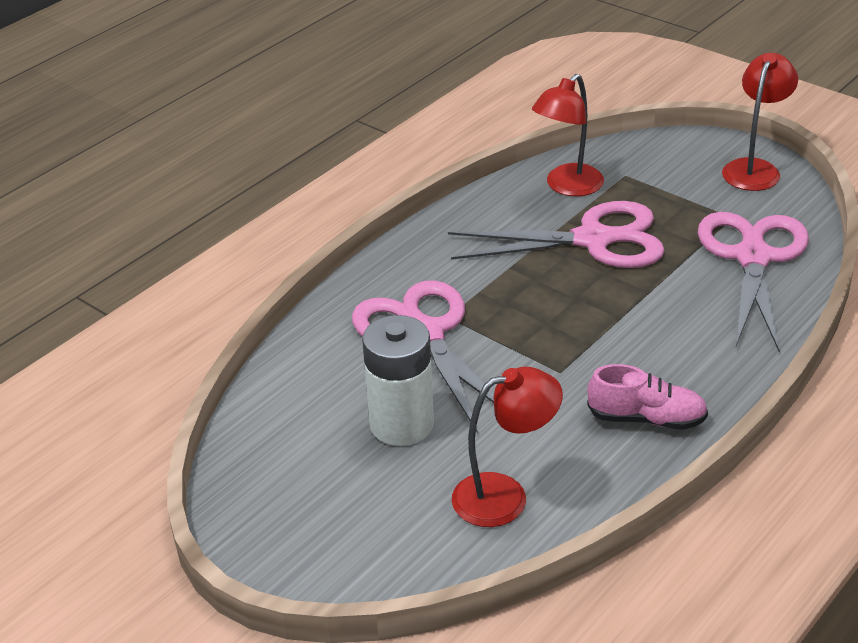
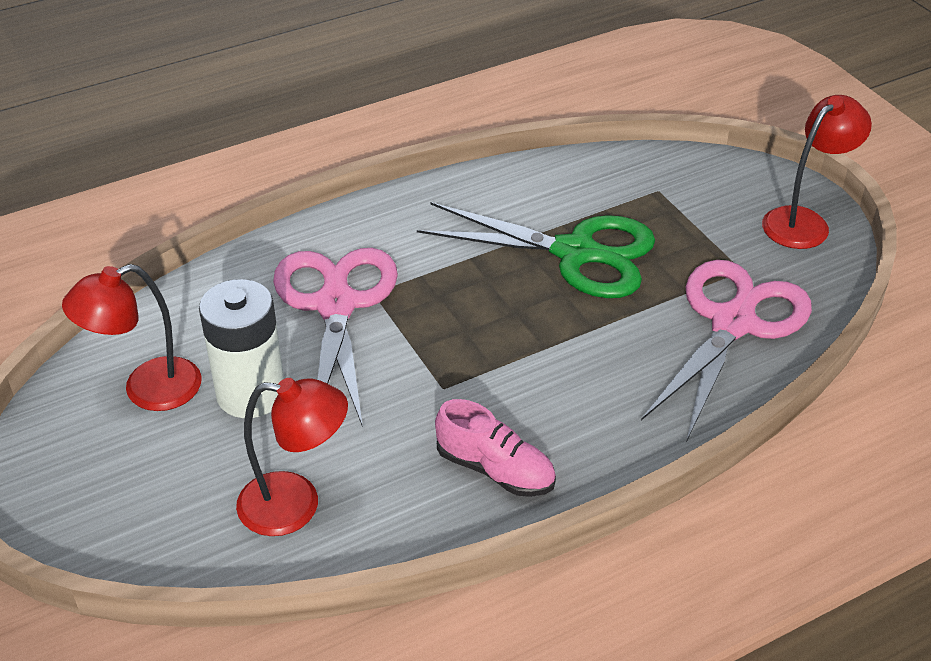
camera: 20 degrees right, 5 degrees up
(567, 187) = (589, 186): red lamp -> red lamp (147, 390)
(593, 240) = (575, 253): pink scissors -> green scissors

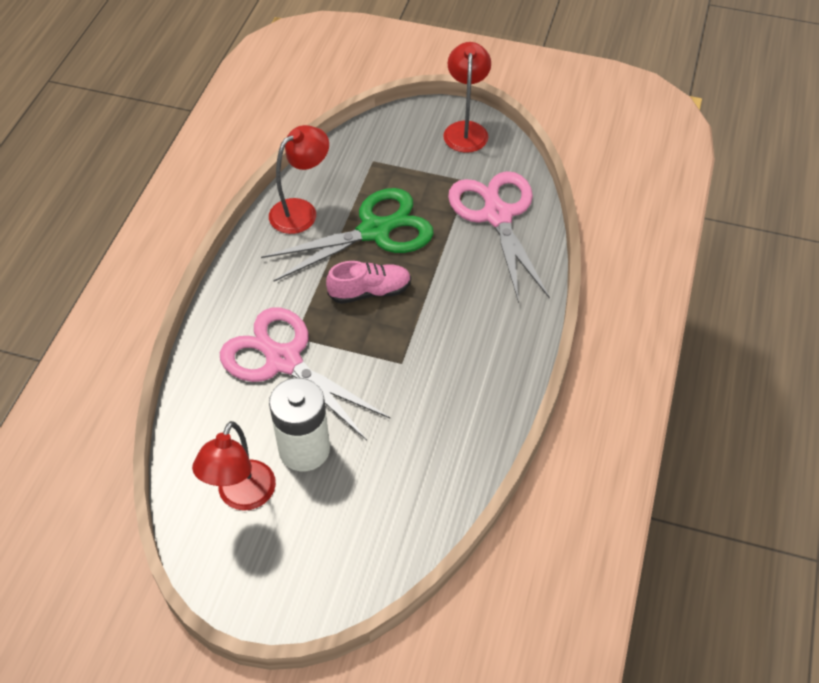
camera: 45 degrees left, 10 degrees up
(296, 505) = (409, 488): red lamp -> red lamp (301, 211)
(495, 470) = (481, 386): pink shoe -> pink shoe (370, 292)

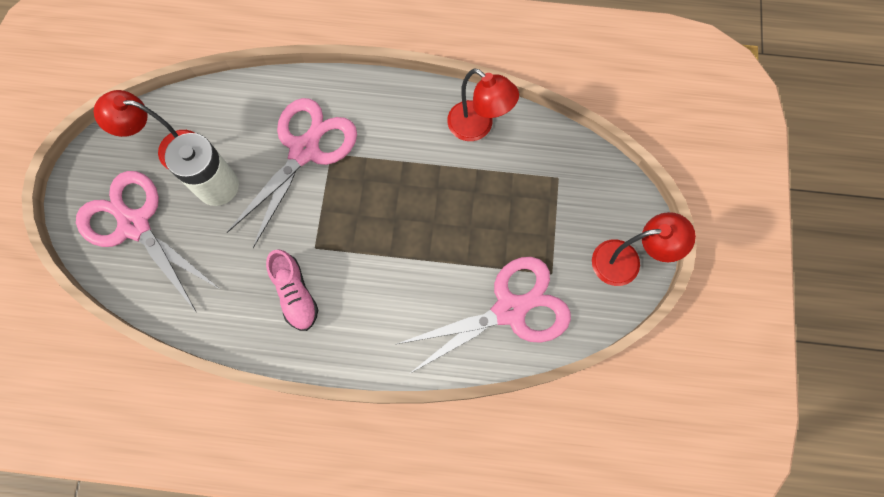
camera: 80 degrees right, 20 degrees up
(332, 542) = (135, 225): none -> pink scissors
(370, 292) = (391, 206): pink shoe -> pink shoe (295, 294)
(374, 231) = (465, 196): green scissors -> none

